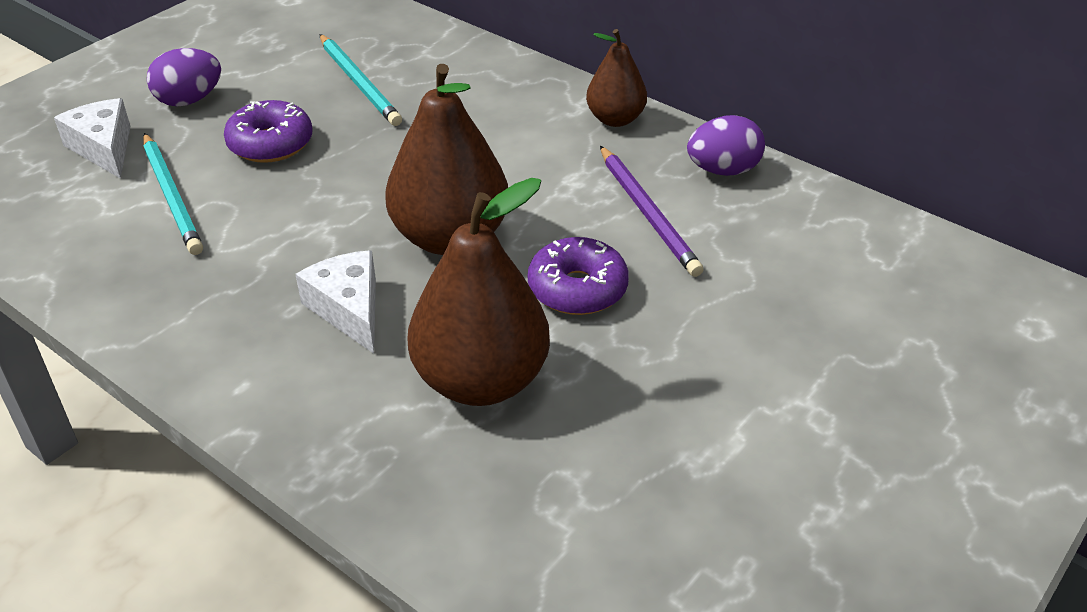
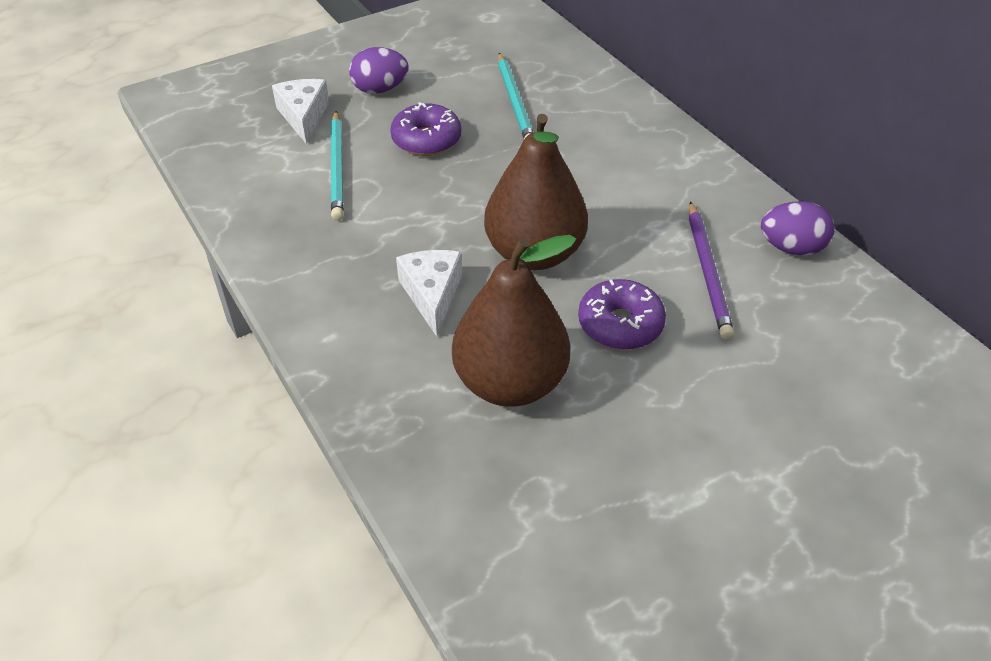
camera: 20 degrees right, 5 degrees up
(615, 119) = (715, 179): brown pear -> none

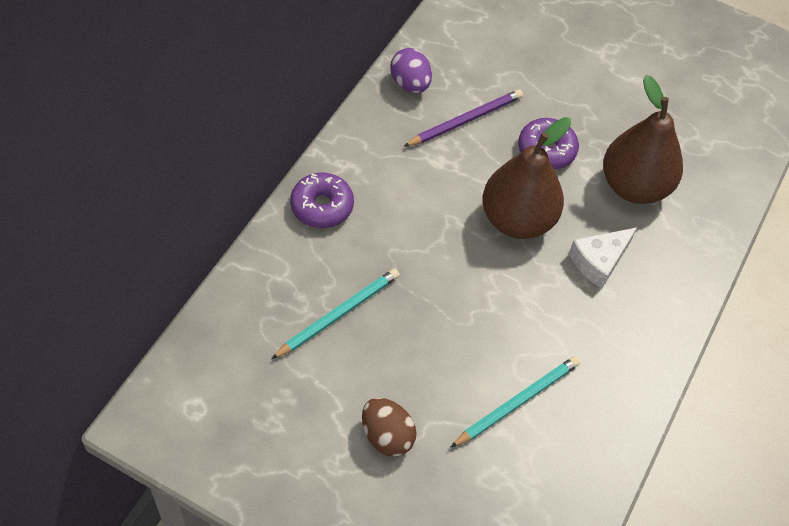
camera: 125 degrees left, 10 degrees up
(304, 116) = (469, 477): white cheese -> none
(380, 89) = (387, 436): purple egg -> brown egg
(426, 140) = (437, 355): purple donut -> purple donut (322, 206)

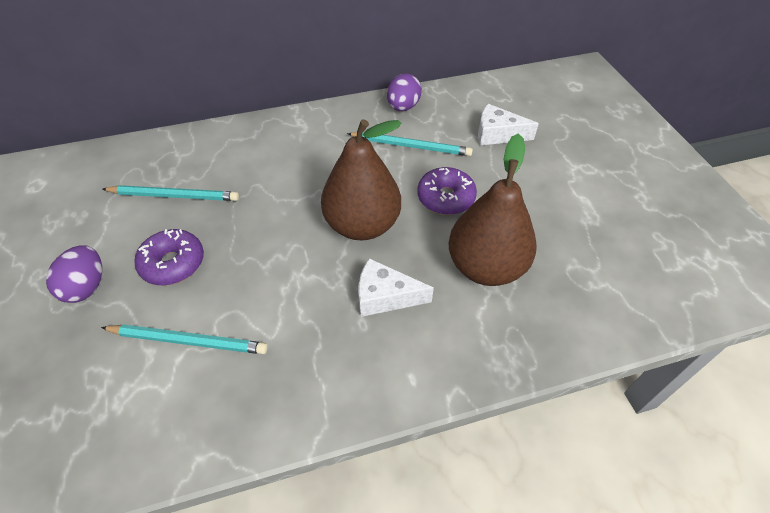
camera: 50 degrees right, 5 degrees down
(322, 206) = (255, 135): purple donut -> purple donut (173, 263)
(387, 436) = (86, 287): brown egg -> purple egg
(465, 120) = (411, 146): purple pencil -> turquoise pencil
(516, 60) = (497, 134): none -> white cheese

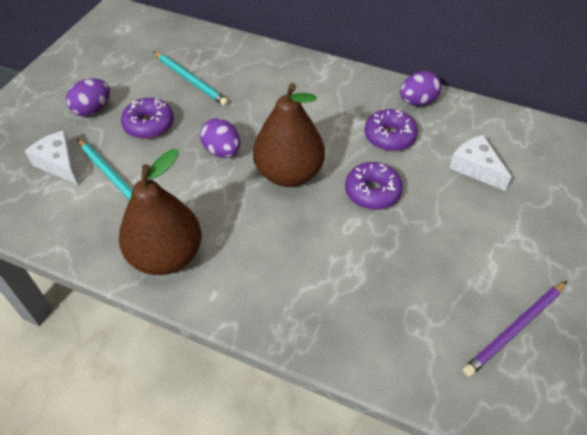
camera: 40 degrees right, 0 degrees up
(279, 243) = (222, 151): none -> purple egg
(385, 296) = (252, 231): white cheese -> white cheese (59, 163)
(411, 146) = (389, 136): turquoise pencil -> purple donut
(486, 267) = (346, 261): brown pear -> brown pear (166, 256)
(645, 234) = (515, 329): none -> purple pencil

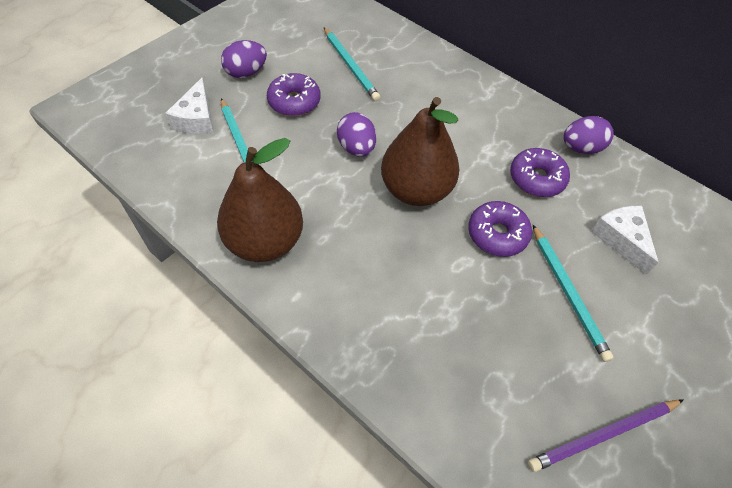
camera: 15 degrees right, 5 degrees up
(59, 163) = (197, 119): white cheese -> white cheese turned 150 degrees counterclockwise
(448, 223) = (568, 293): none -> turquoise pencil

